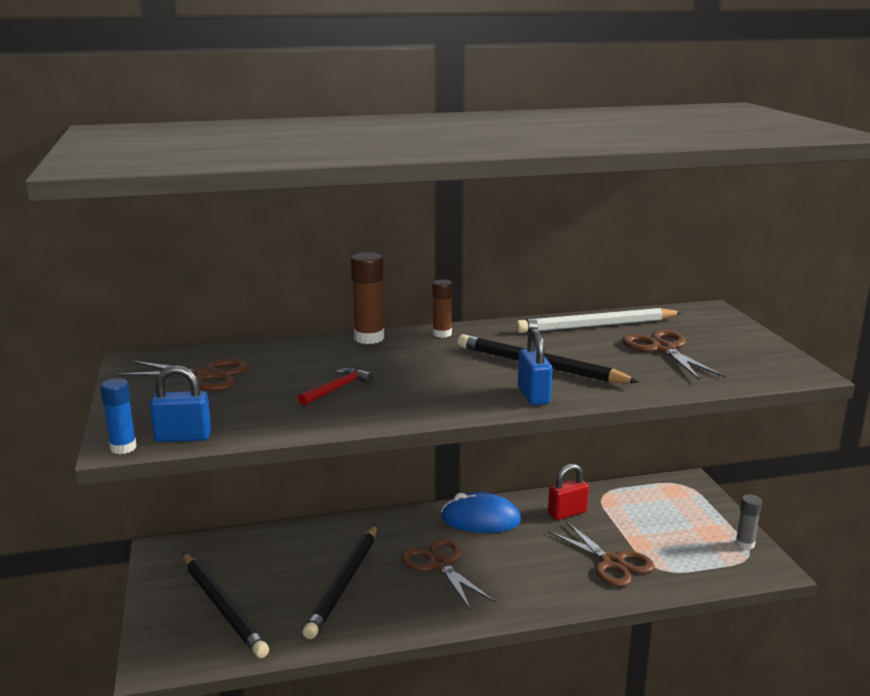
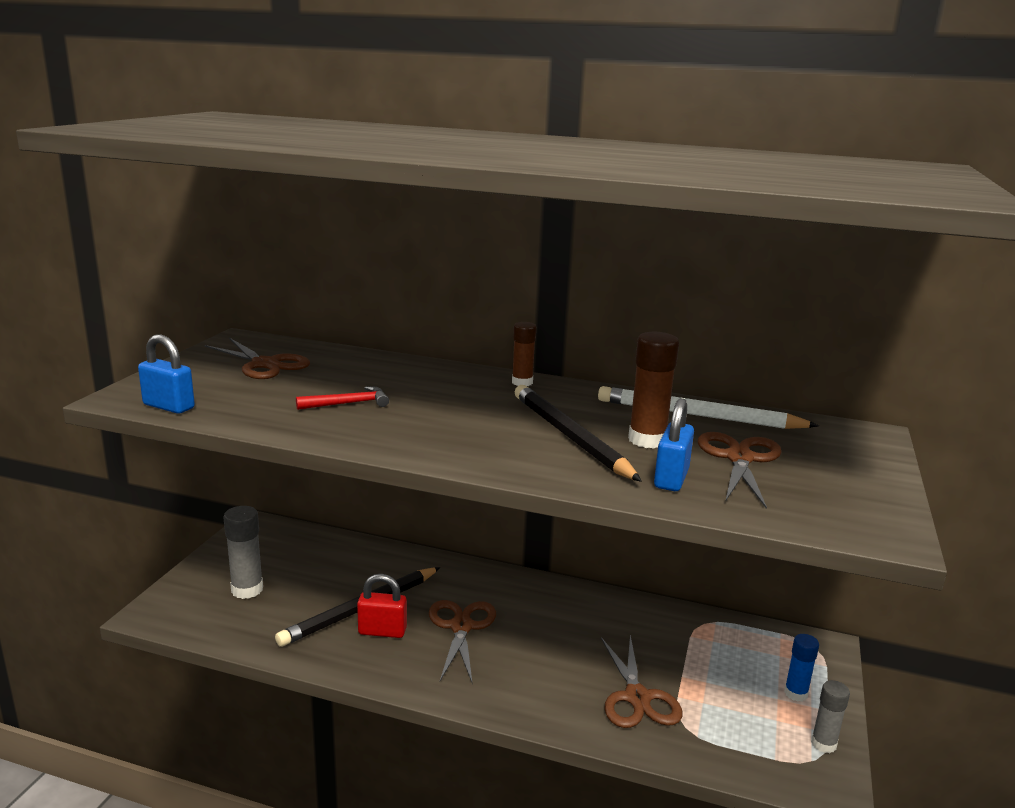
camera: 30 degrees right, 0 degrees up
(123, 448) = (117, 401): blue glue stick -> blue glue stick (795, 693)
(223, 607) = (247, 589): black pencil -> grey glue stick
(369, 338) = (448, 369): brown glue stick -> brown glue stick (647, 440)
(481, 519) = (546, 600): blue mouse -> none
(533, 395) = (516, 462): blue padlock -> blue padlock (671, 479)
(567, 513) = (643, 627): red padlock -> red padlock (382, 631)

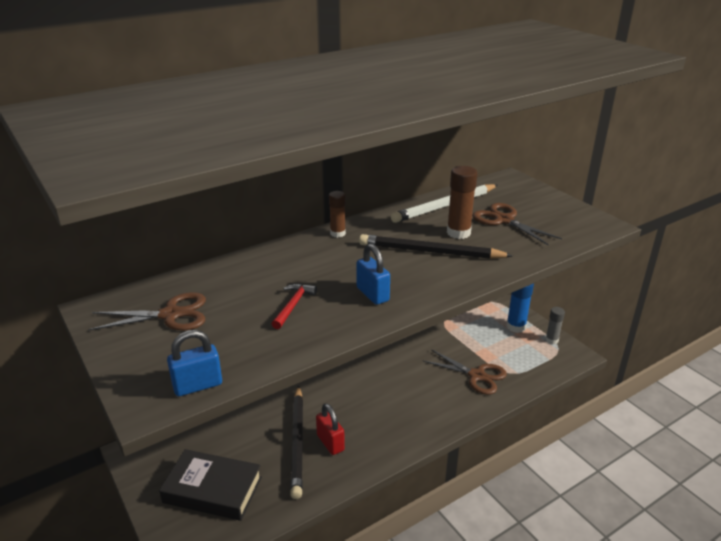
camera: 50 degrees left, 10 degrees up
(247, 589) = (213, 490): grey glue stick -> black book
(382, 631) = (330, 443): red padlock -> red padlock turned 75 degrees counterclockwise
(461, 626) = (360, 407): brown scissors -> none
(671, 479) = (508, 247): blue padlock -> blue padlock (372, 294)
(795, 693) = (516, 326): blue glue stick -> blue glue stick, size x1.55

